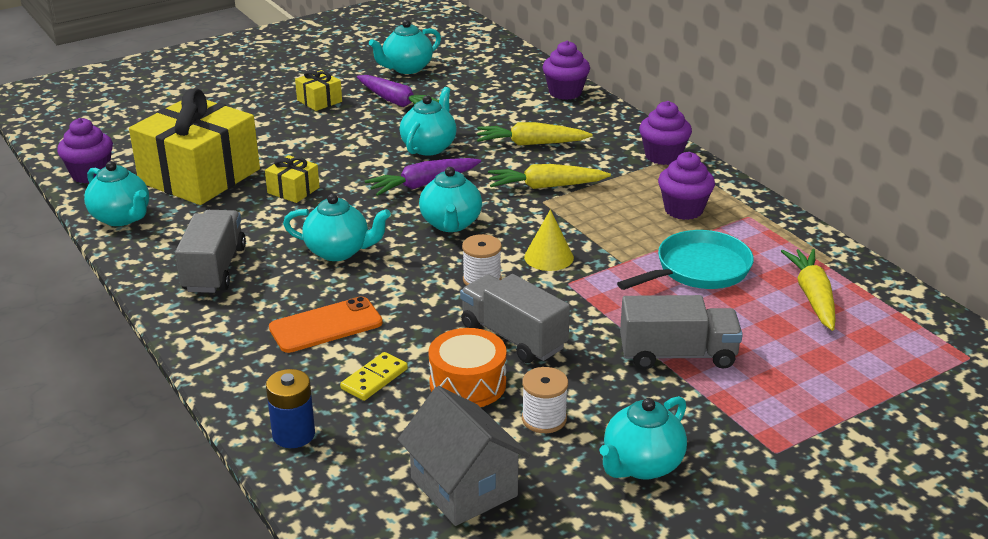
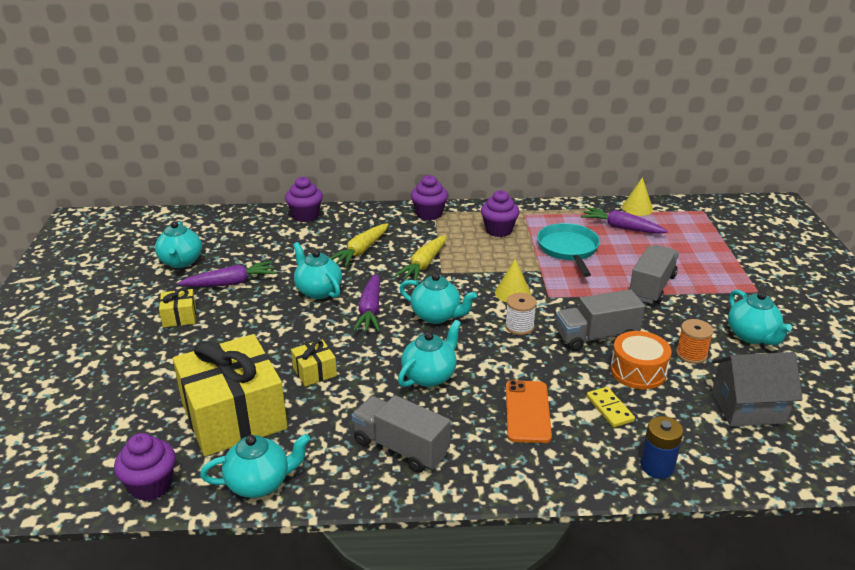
camera: 60 degrees left, 0 degrees up
(544, 419) = (691, 354): white spool -> orange spool
(812, 296) = (621, 228): yellow carrot -> purple carrot
(891, 297) = (637, 208): none -> yellow cone

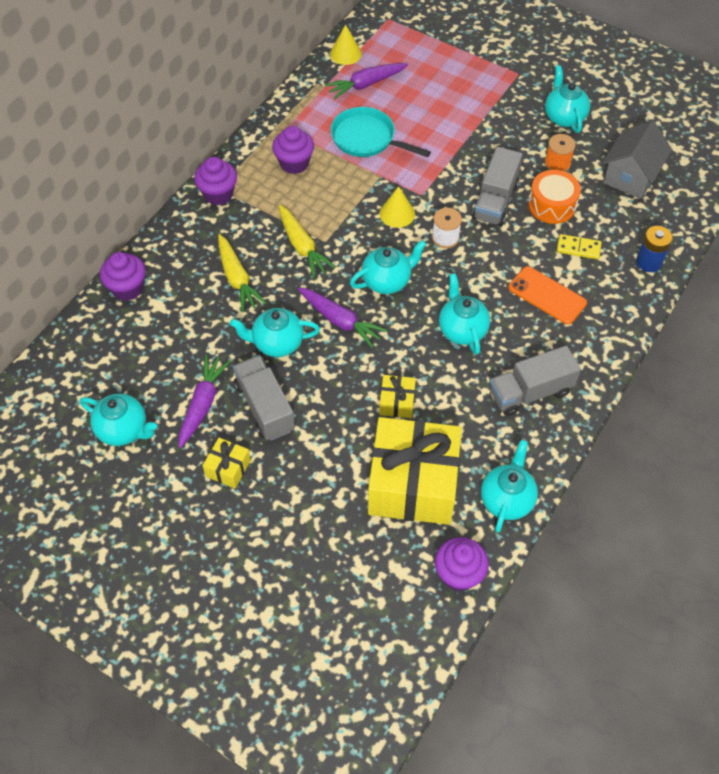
camera: 55 degrees left, 25 degrees up
(651, 287) = (463, 126): grey truck -> grey truck (265, 407)
(752, 336) = (564, 117): turquoise teapot -> turquoise teapot turned 120 degrees counterclockwise

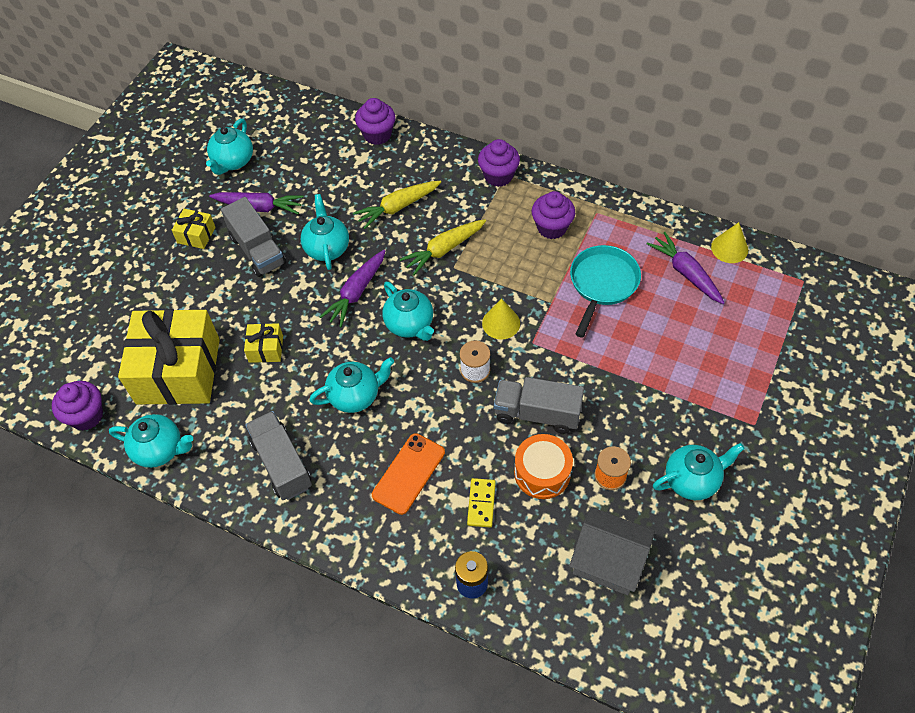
camera: 85 degrees right, 0 degrees up
(265, 407) = (257, 250): grey truck -> grey truck turned 90 degrees clockwise

